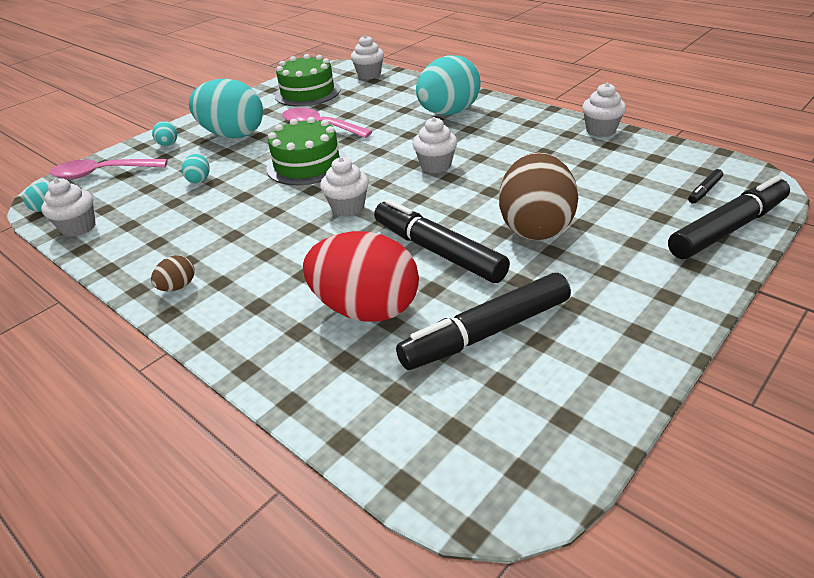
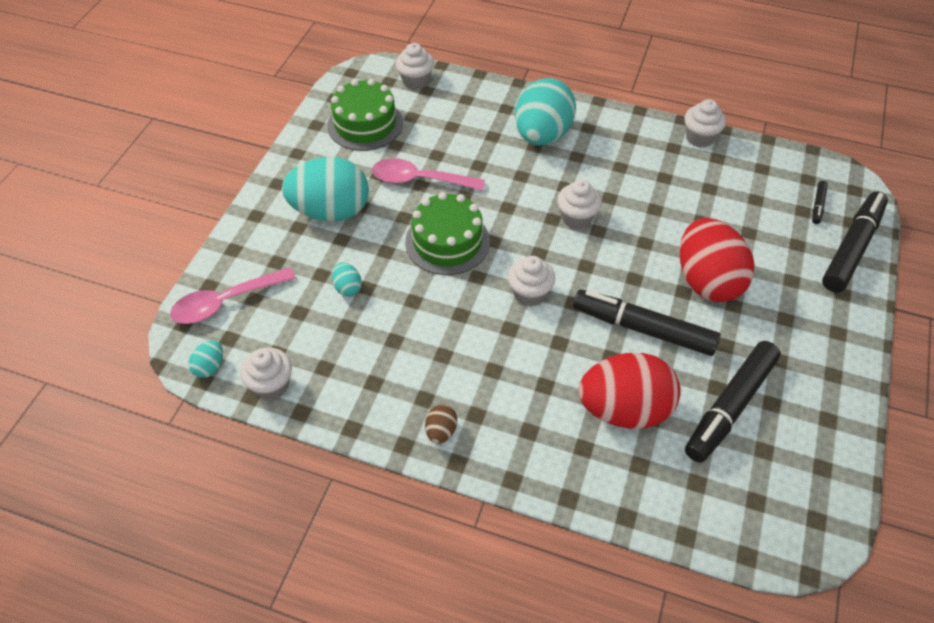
camera: 25 degrees left, 15 degrees up
(168, 145) = (266, 241): turquoise egg -> none
(535, 227) = (707, 281): brown egg -> red egg

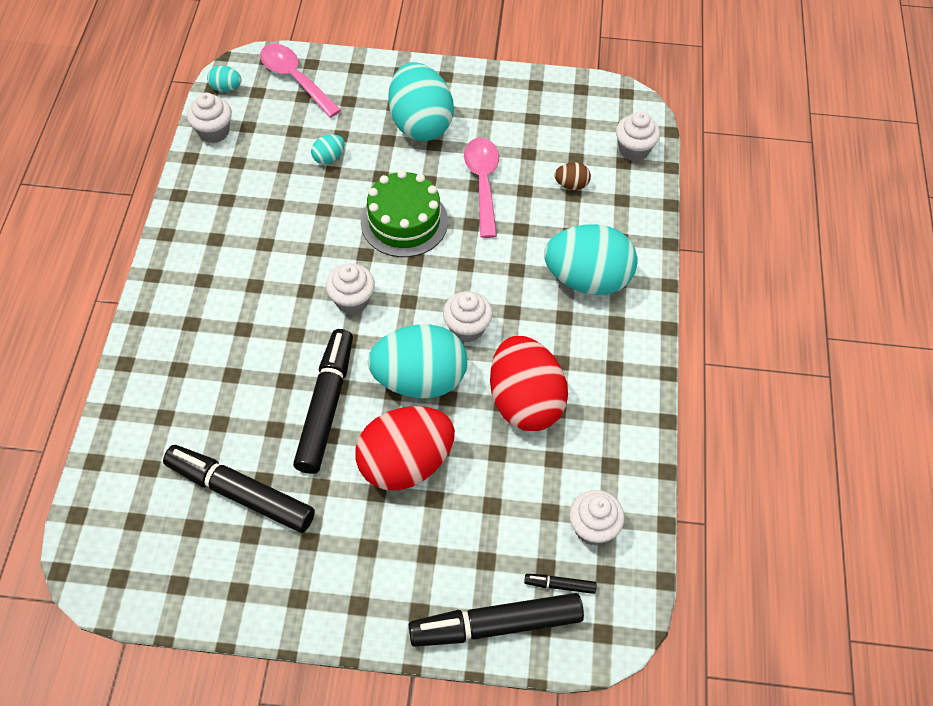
camera: 75 degrees right, 5 degrees up
(365, 124) = (550, 122): green cake -> none
(441, 431) = (182, 257): brown egg -> brown egg (571, 185)
(624, 258) = (419, 379): none -> turquoise egg
(624, 409) = (224, 398): red egg -> red egg (525, 401)
(699, 138) = (639, 443): white cupcake -> white cupcake (592, 528)
(852, 248) = (496, 625): black marker -> black marker turned 150 degrees clockwise

